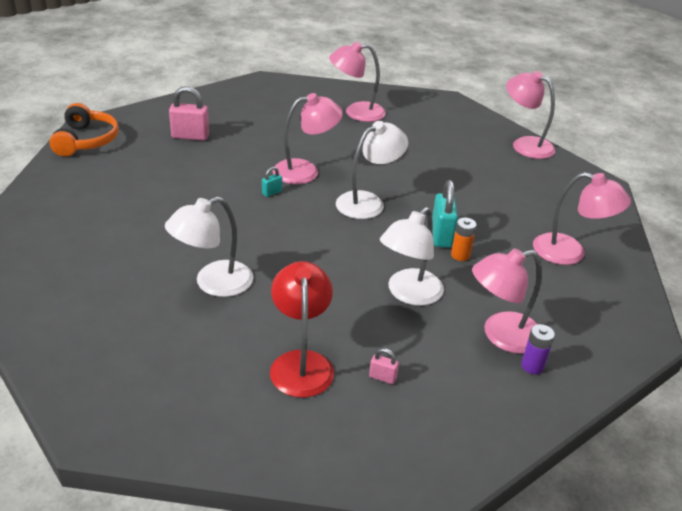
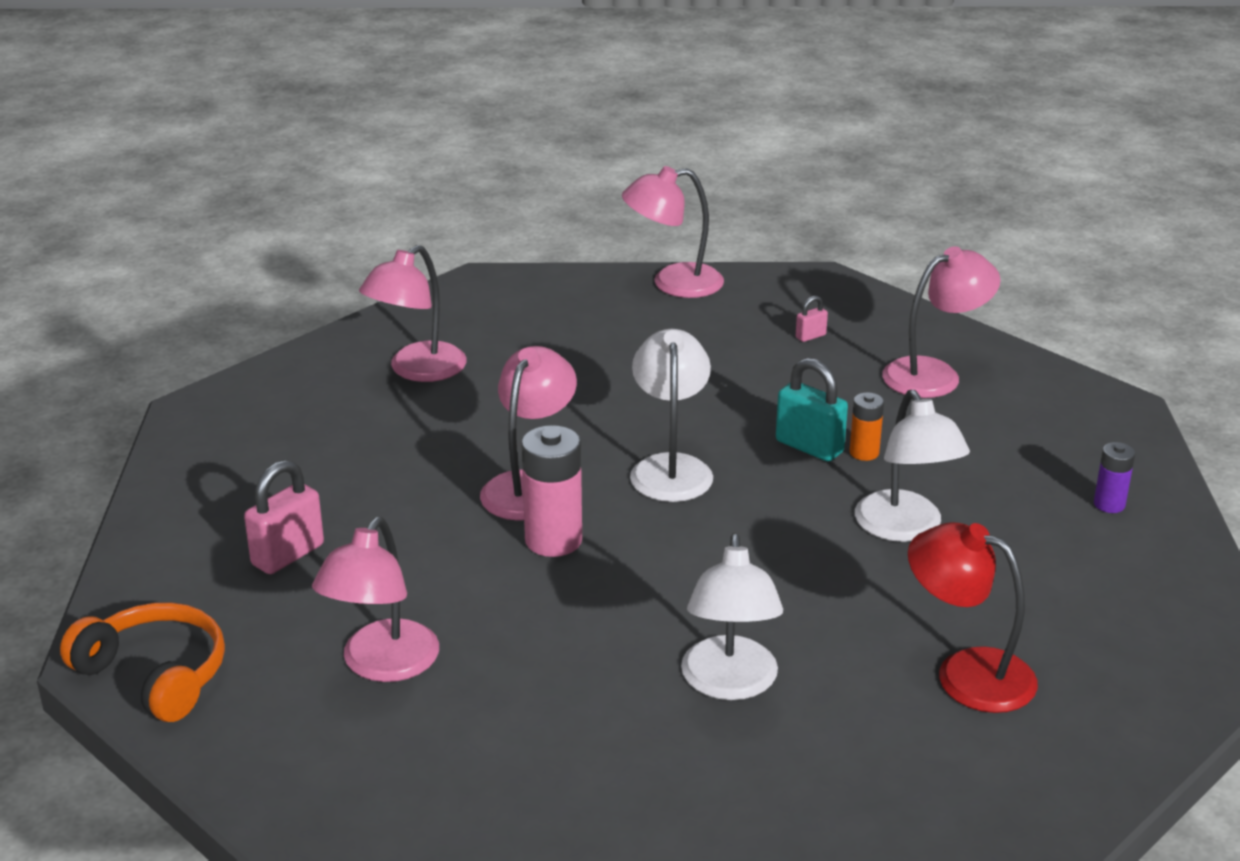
camera: 50 degrees left, 5 degrees down
(272, 192) = (553, 540): turquoise padlock -> pink battery
(382, 377) = (1044, 620): pink padlock -> pink padlock (810, 336)
(501, 335) = (1041, 499): pink lamp -> pink lamp (382, 665)

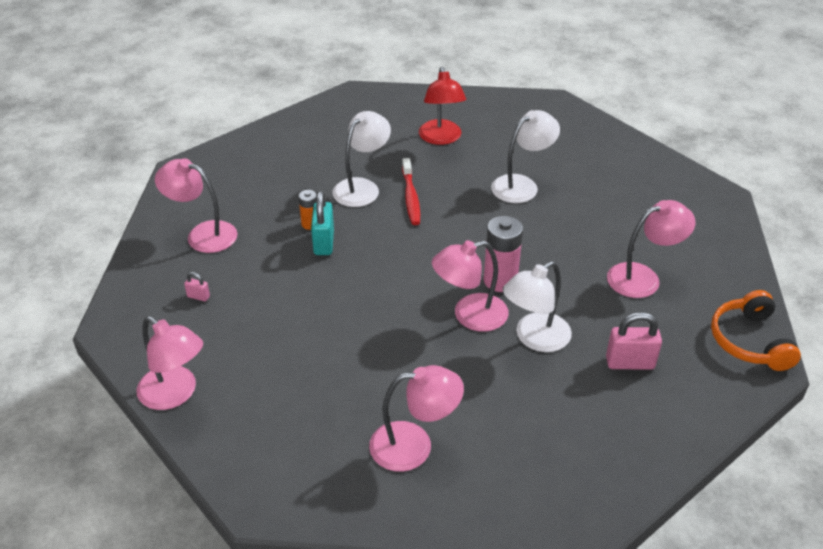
camera: 130 degrees left, 10 degrees up
(671, 468) = (395, 277): white lamp -> white lamp (534, 338)
(828, 559) = (411, 197): none -> red toothbrush
(1109, 504) = (279, 145): purple battery -> none

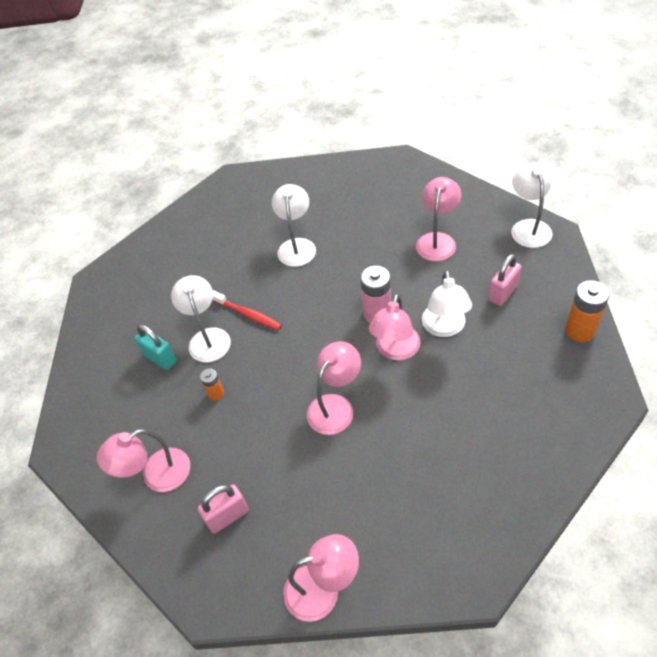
camera: 45 degrees left, 10 degrees up
(198, 296) = (227, 516): pink padlock -> pink padlock, size x2.00
(324, 243) = (245, 396): turquoise padlock -> turquoise padlock (160, 358)
(414, 445) = (488, 453): pink lamp -> pink lamp (335, 406)
(441, 138) = (203, 260): red lamp -> none
(648, 453) = (580, 330): none -> orange battery
(749, 341) = (528, 227): orange headphones -> white lamp

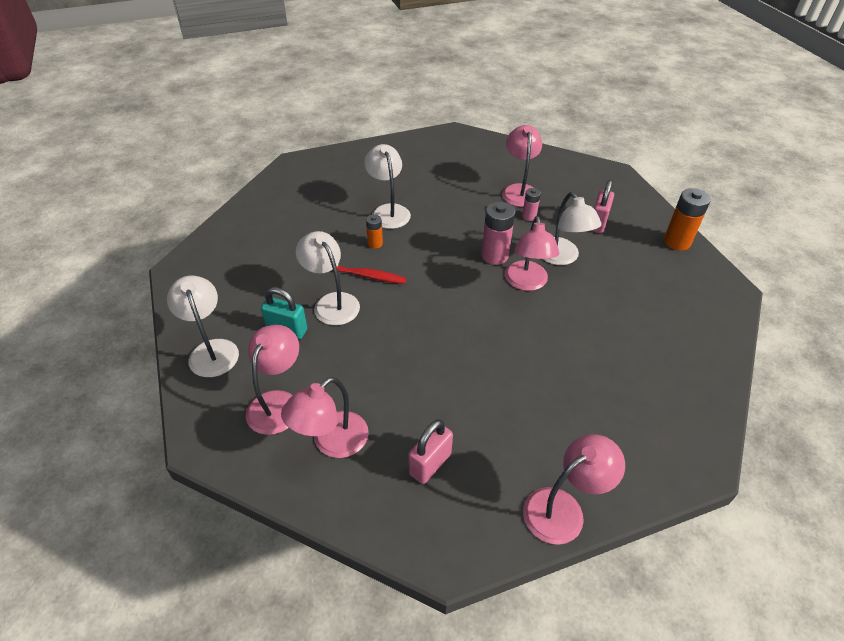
camera: 25 degrees left, 5 degrees down
(216, 393) = (364, 351): orange battery -> orange battery (375, 243)
(335, 406) = (493, 339): pink lamp -> pink lamp (278, 402)
(433, 273) = (529, 216): none -> pink battery
(528, 227) = (592, 171): white lamp -> white lamp (211, 350)

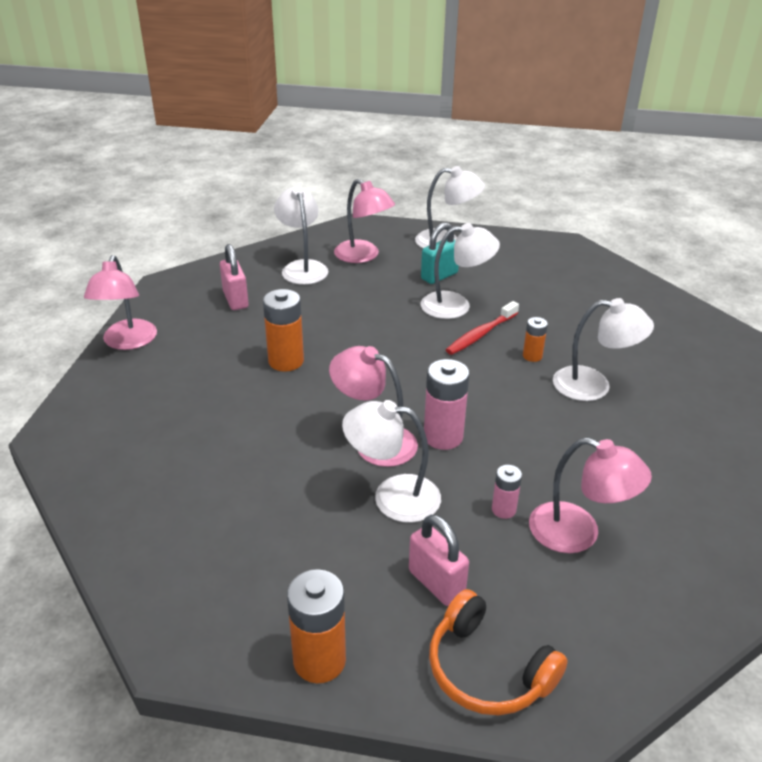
camera: 120 degrees right, 10 degrees down
(331, 442) = (302, 267): pink lamp -> white lamp
(489, 370) = (286, 361): none -> orange battery
(622, 196) = (487, 670): none -> orange headphones

